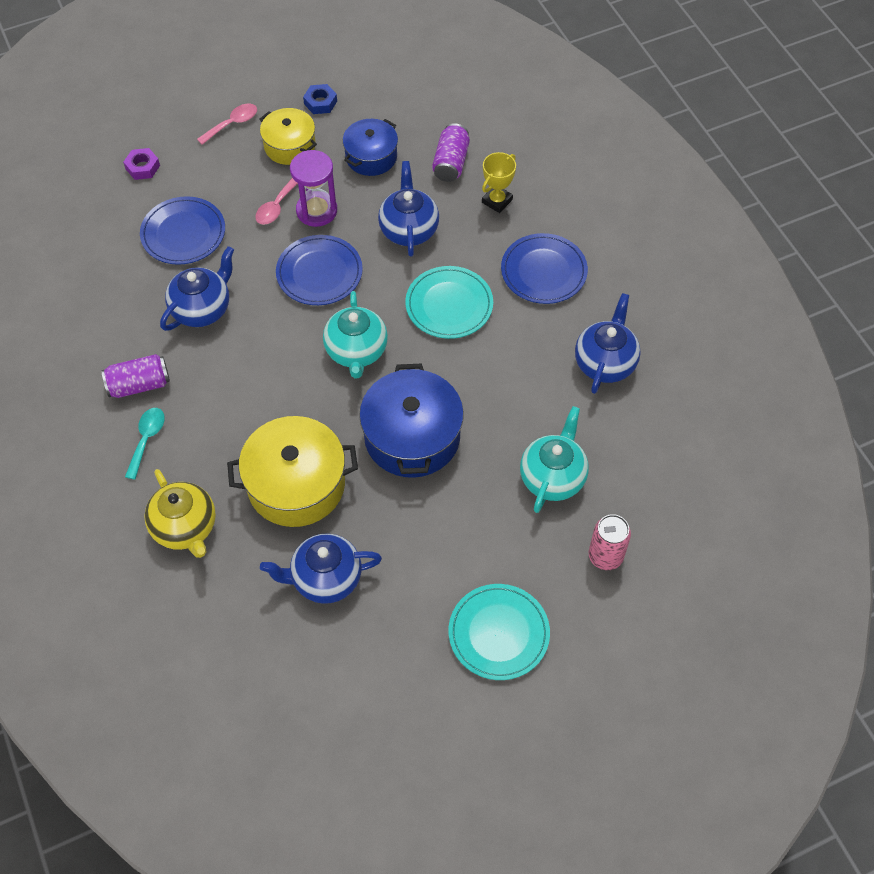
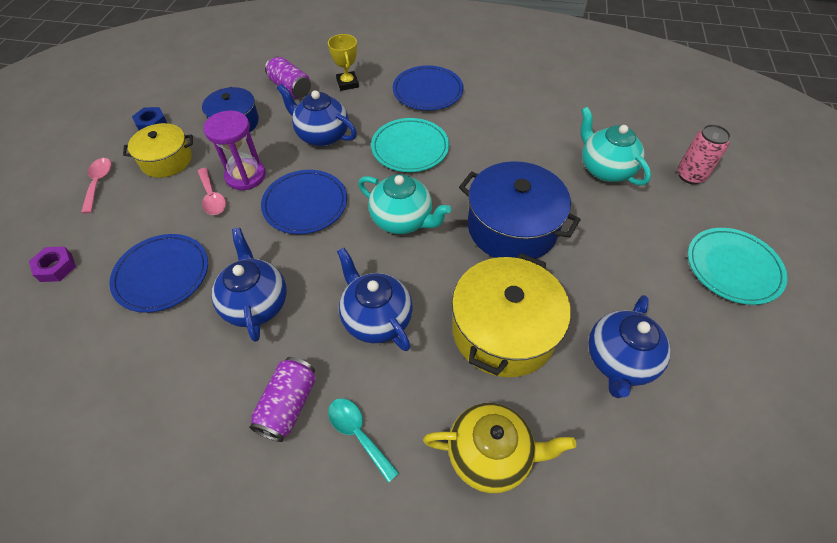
camera: 55 degrees left, 5 degrees down
(605, 362) = (527, 100): blue teapot -> blue teapot (376, 318)

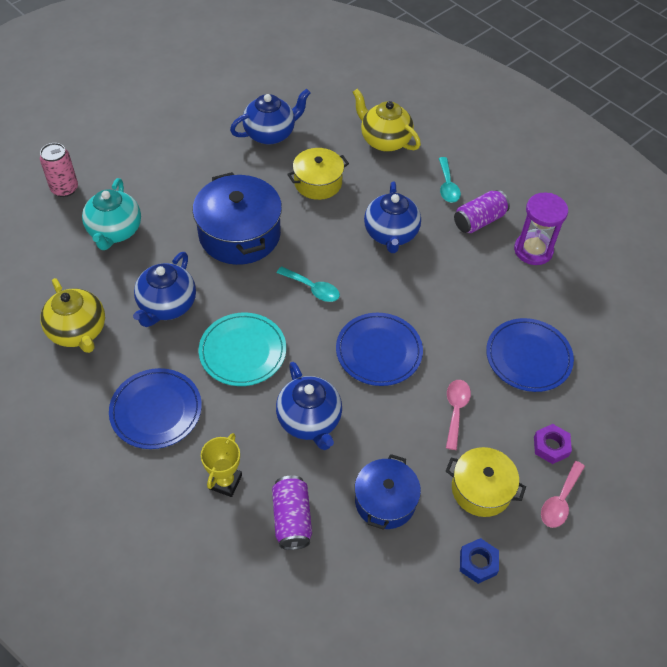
camera: 145 degrees left, 0 degrees up
(56, 267) = (616, 418): purple nut -> purple nut (551, 446)
(245, 176) = (413, 416): purple hourglass -> purple hourglass (533, 250)
(256, 303) = (466, 292): blue teapot -> blue teapot (167, 306)
(402, 220) = (313, 289): turquoise teapot -> turquoise spoon
(503, 330) = (318, 183): yellow pot -> yellow pot, size x0.62
(530, 100) = (78, 331): none -> yellow teapot
(733, 268) = (137, 130): turquoise plate -> none

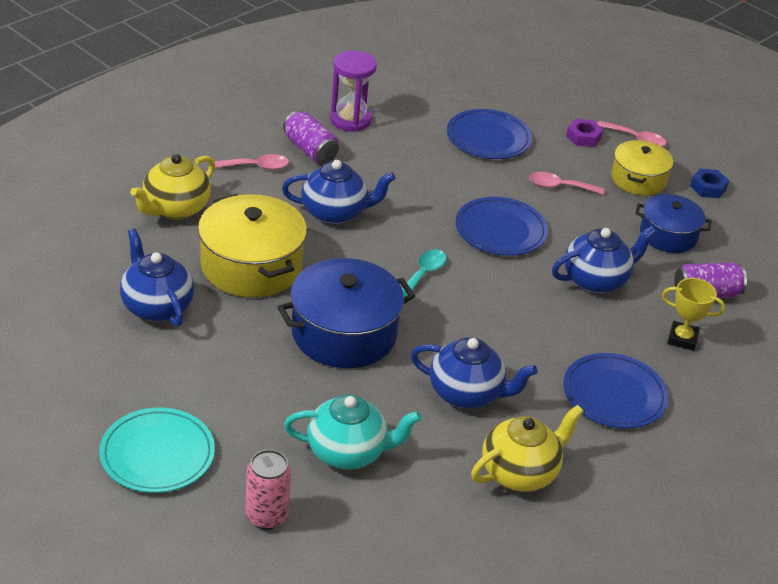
camera: 95 degrees left, 15 degrees down
(242, 351) = (521, 328): turquoise plate -> turquoise plate (157, 454)
(318, 183) = (251, 266): yellow pot -> yellow pot, size x1.62
(447, 186) = (256, 167): turquoise spoon -> pink spoon

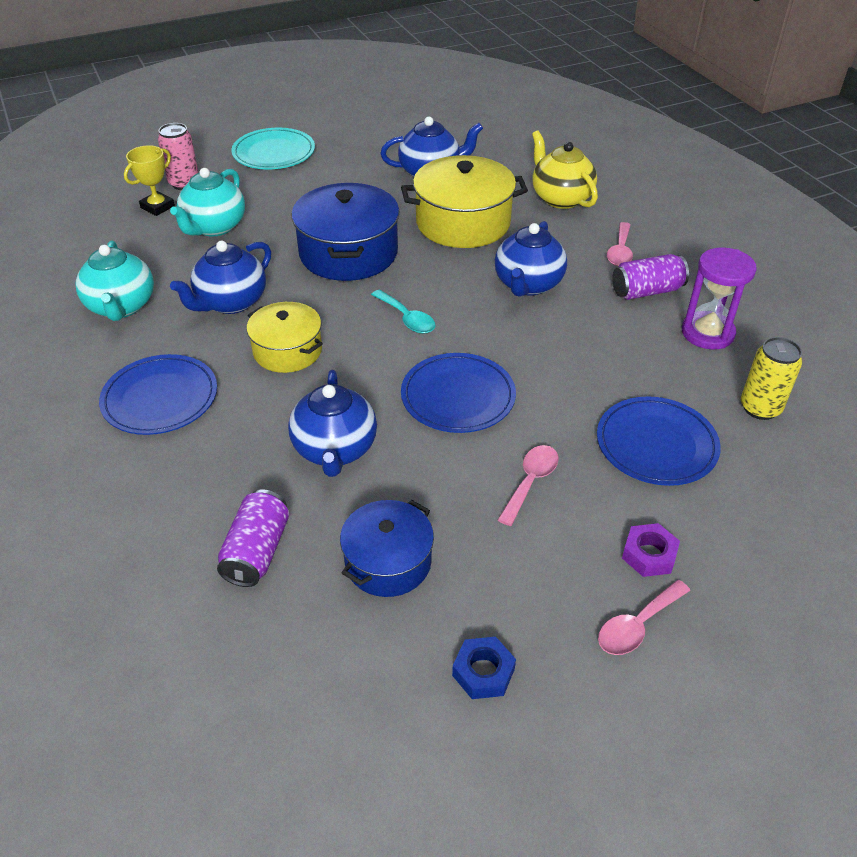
camera: 115 degrees right, 5 degrees up
(423, 98) = (760, 408): none -> yellow can
(520, 473) = (121, 307): yellow teapot -> turquoise teapot
(638, 179) = (527, 582): yellow pot -> yellow pot (287, 351)
(682, 339) = (197, 490): yellow trophy -> yellow trophy (157, 207)

